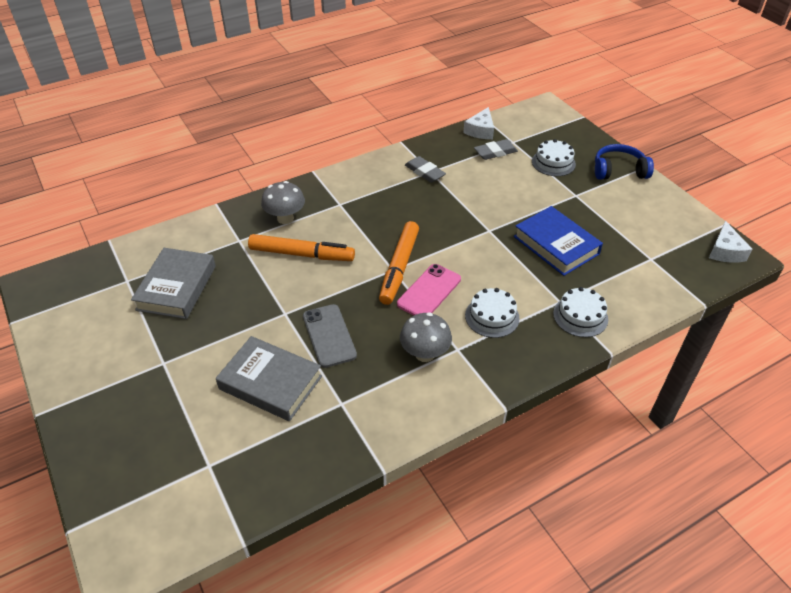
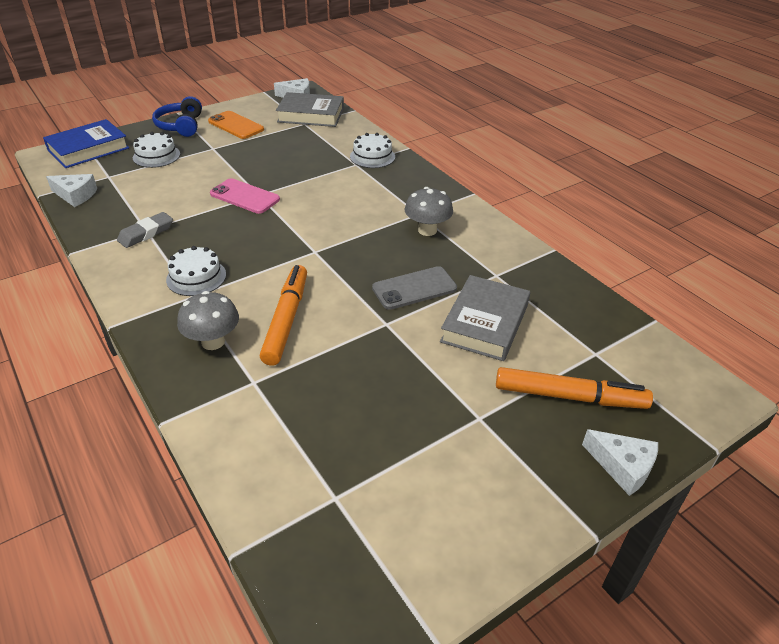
camera: 95 degrees left, 5 degrees down
(81, 449) = (622, 466): none -> white cheese
(177, 288) = (348, 432): grey book -> grey book (311, 115)
(399, 267) = (312, 247): orange marker -> orange marker (569, 396)
(429, 291) = (347, 229): pink phone -> pink phone (244, 197)
(492, 317) = (377, 196): white cake -> white cake (196, 277)
(495, 152) = (124, 187): grey eraser -> none
(556, 245) = (284, 162): blue book -> blue book (88, 149)
(630, 207) = (236, 125): none -> orange phone

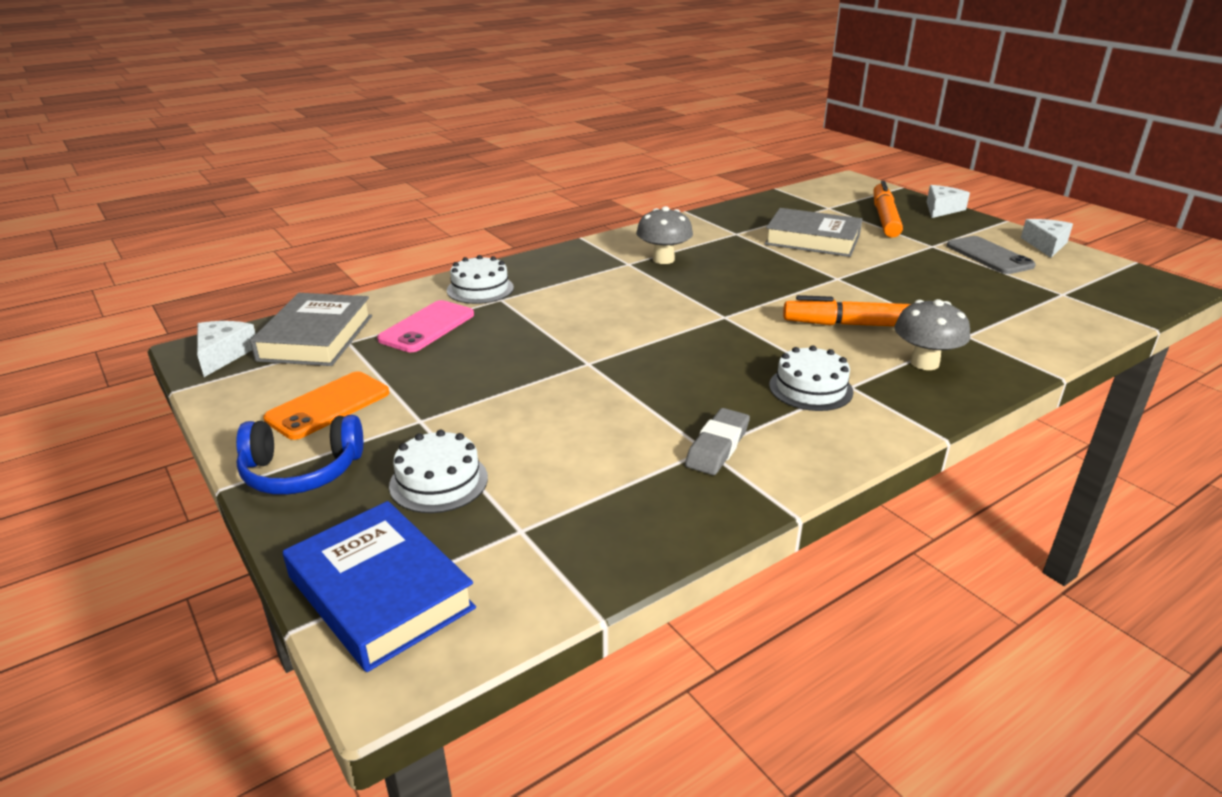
camera: 90 degrees left, 10 degrees down
(75, 195) = (600, 559): white cheese -> white cheese (1046, 245)
(146, 233) = (717, 447): grey eraser -> grey eraser turned 75 degrees clockwise
(244, 197) = (596, 373): pink phone -> pink phone (427, 327)
(414, 288) = (774, 266): grey phone -> grey phone (989, 256)

